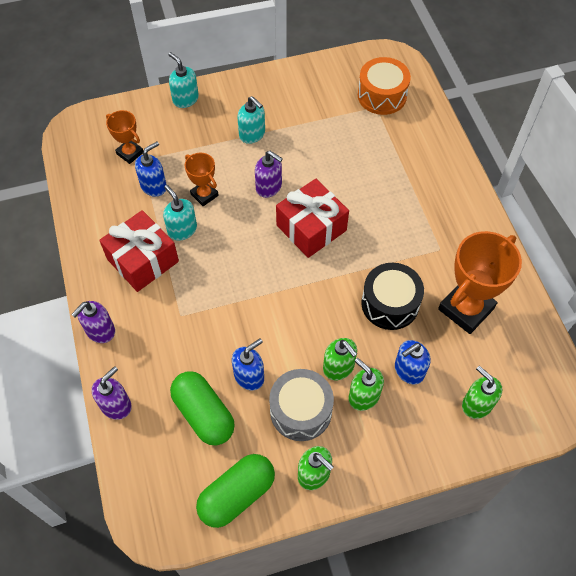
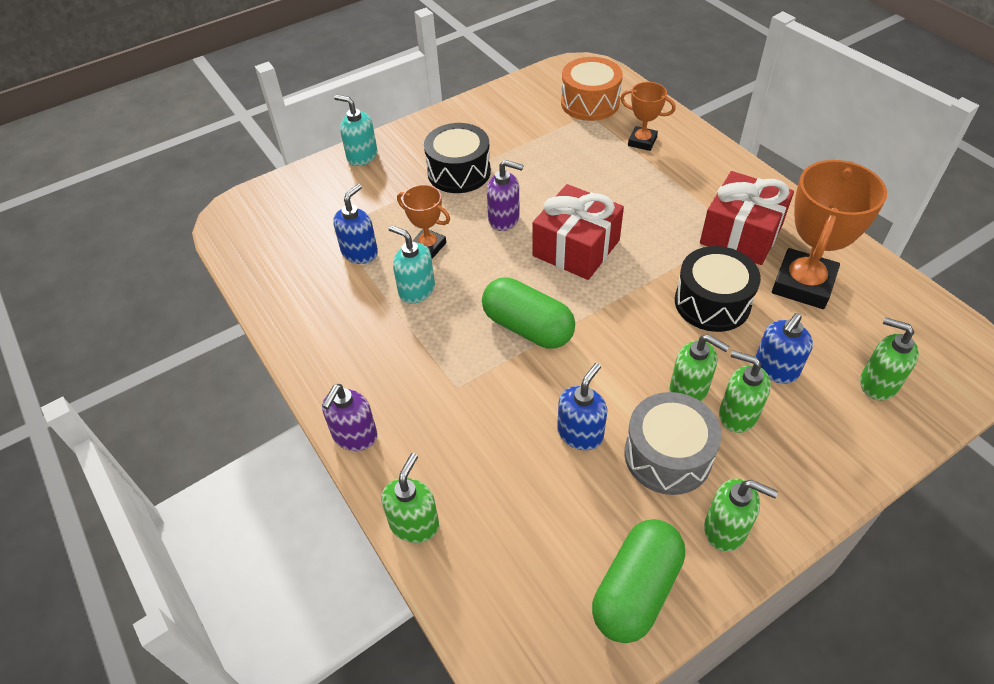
camera: 15 degrees left, 10 degrees down
(116, 405) = (414, 524): purple soap dispenser -> green soap dispenser
(130, 153) = (315, 226): orange trophy -> orange trophy (642, 141)
(143, 260) = (379, 337): red gift -> red gift (741, 234)
(204, 414) = (541, 498): green capsule -> green capsule (527, 327)
(252, 134) = (459, 172): turquoise soap dispenser -> black drum

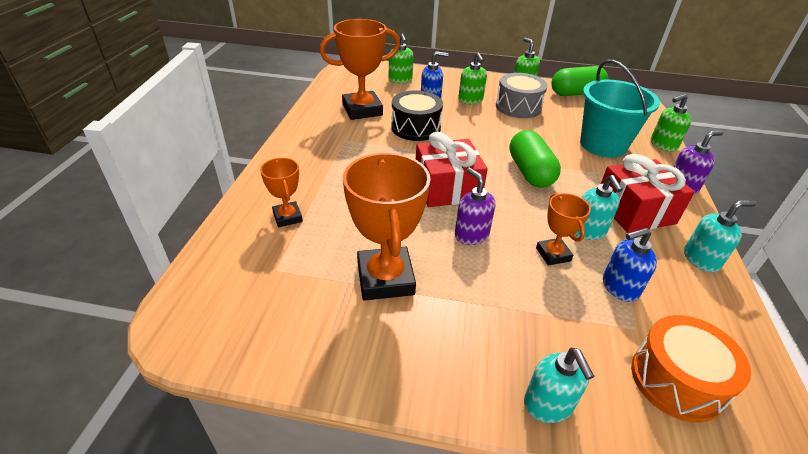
camera: 140 degrees left, 10 degrees down
(302, 329) = (701, 259): none -> turquoise soap dispenser
(459, 172) = (461, 300): black drum -> none
(491, 452) = (603, 145): none -> turquoise bucket
(520, 152) = (385, 278): none -> orange trophy
(580, 433) = (549, 129): blue soap dispenser -> none
(590, 103) = (253, 280): orange drum -> orange drum (676, 380)
(689, 390) = (479, 114): green soap dispenser -> none
(741, 234) = (346, 138): red gift -> red gift (634, 211)

